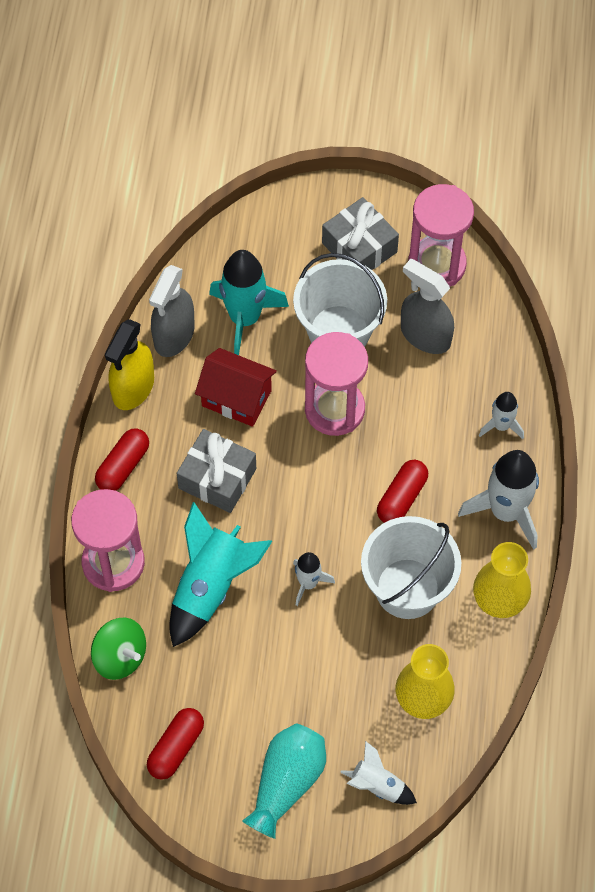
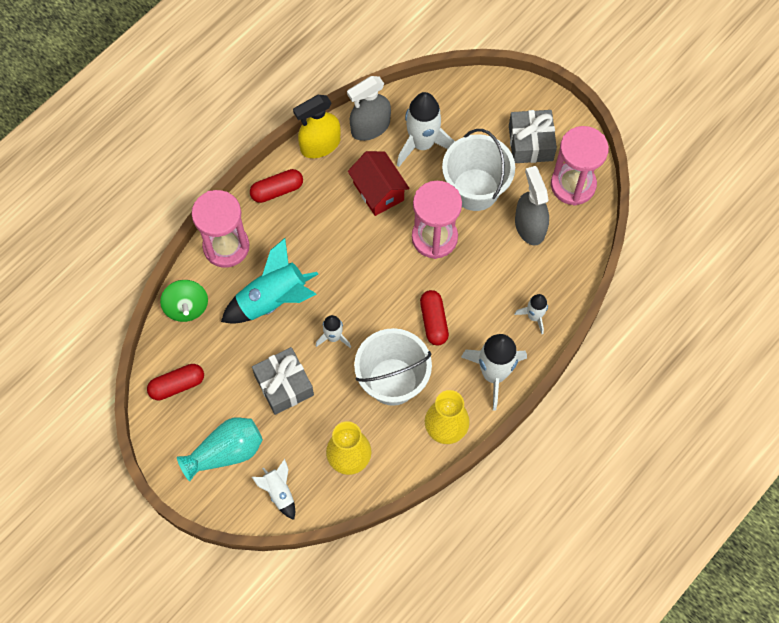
camera: 35 degrees right, 5 degrees up
(217, 478) = (328, 235): grey gift -> grey gift (284, 385)
(245, 318) = (422, 144): turquoise rocket -> white rocket
(401, 498) = (433, 321): red capsule -> red capsule turned 75 degrees counterclockwise

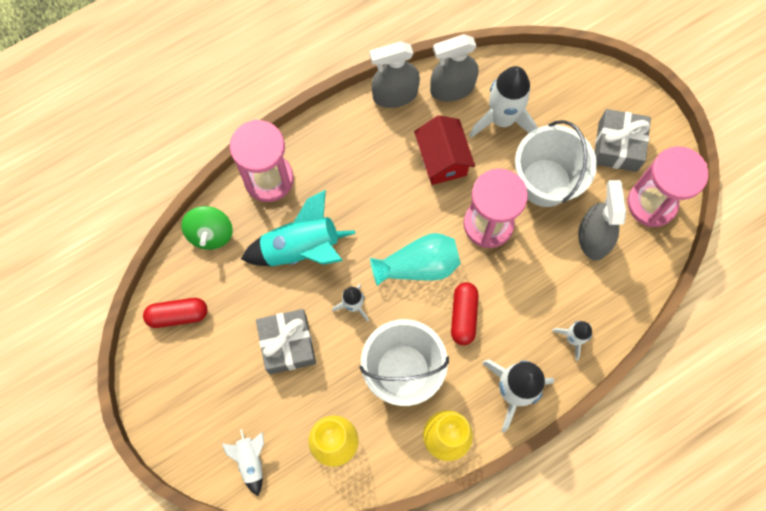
camera: 15 degrees right, 5 degrees up
(226, 452) = (208, 401): turquoise vase -> turquoise vase (418, 266)
(277, 190) = (337, 132): red capsule -> none
(320, 145) = (395, 95): yellow spray bottle -> grey spray bottle

